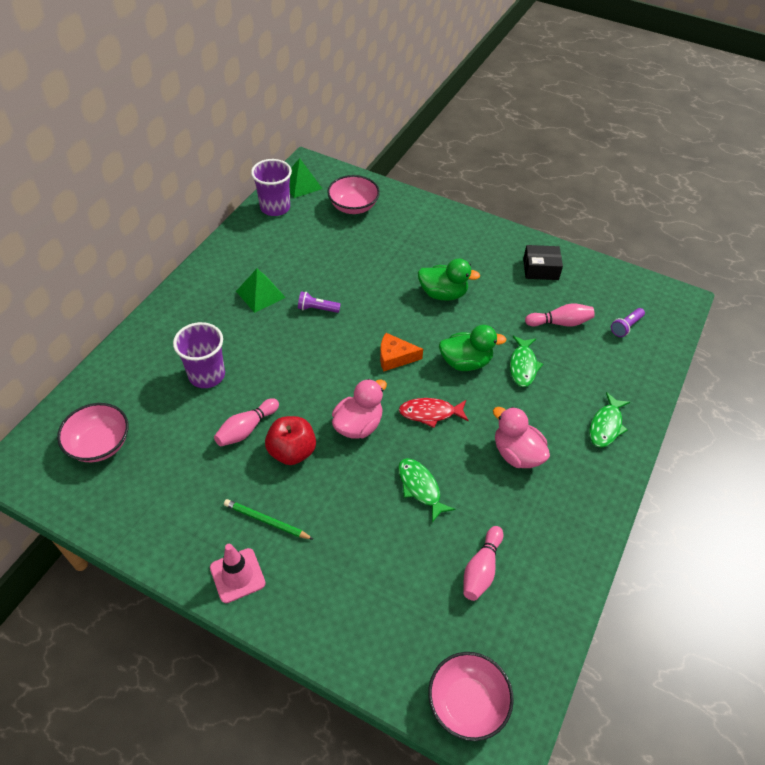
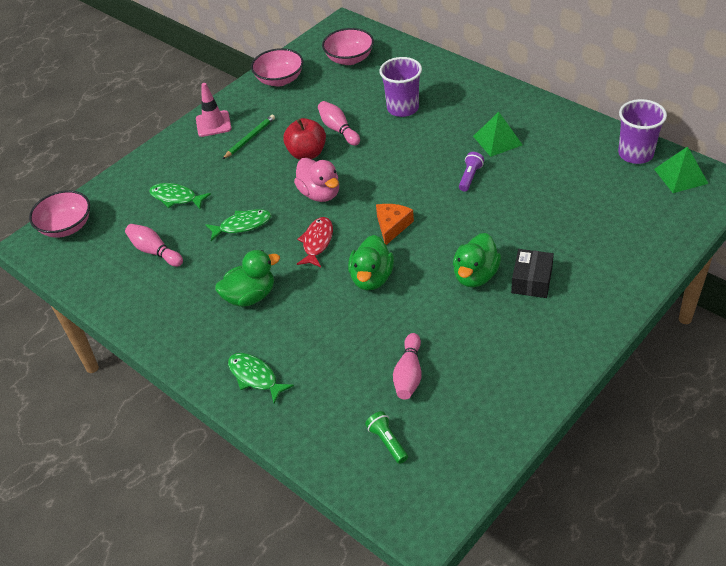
camera: 110 degrees right, 5 degrees down
(353, 207) = (636, 216): pink bowl -> pink bowl (279, 80)
(516, 454) = (250, 296): pink duck -> green duck
(523, 366) = (354, 324): green fish -> green fish (176, 198)
(540, 269) = (504, 377): black box -> black box (531, 281)
(626, 327) = (387, 442): purple flashlight -> green flashlight

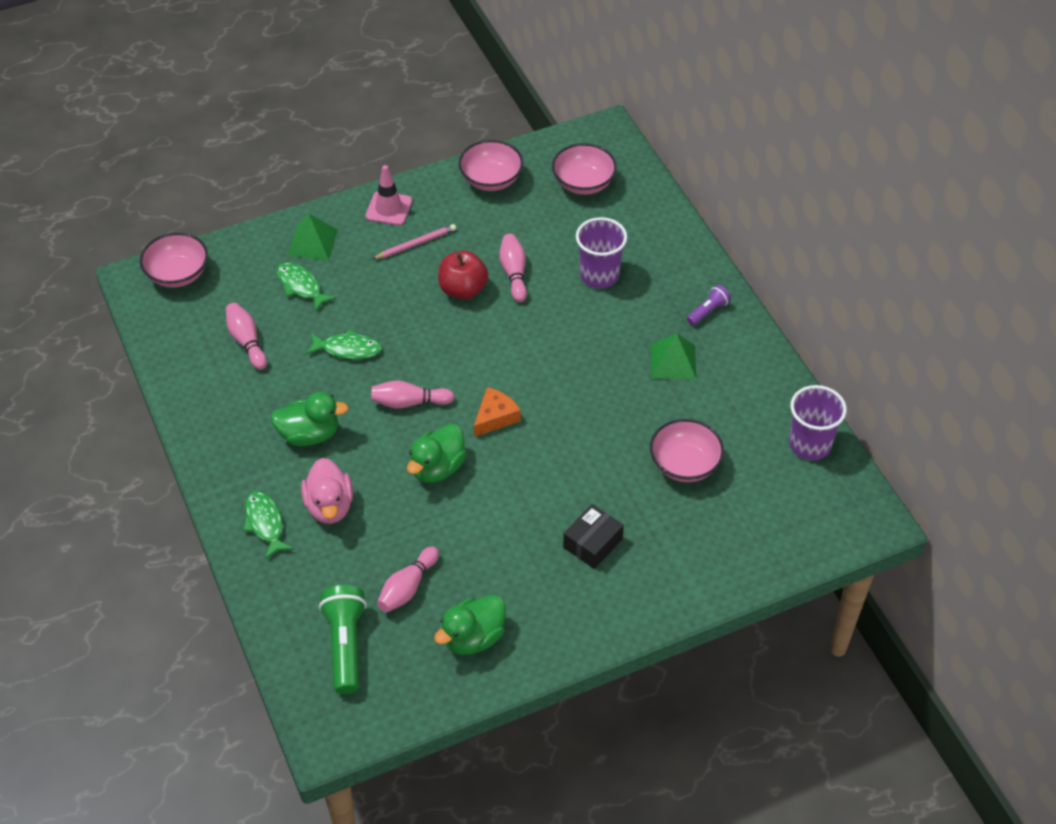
camera: 20 degrees right, 5 degrees up
(250, 138) = (415, 244): green pencil -> pink pencil
(317, 242) = (409, 402): red fish -> pink bowling pin
(320, 194) = (446, 346): pink duck -> pink duck (329, 506)
(387, 442) = (345, 645): green flashlight -> green flashlight, size x1.84
(470, 177) = (613, 394): purple flashlight -> purple flashlight (708, 311)
(475, 276) = (541, 512): green duck -> green duck (473, 638)
(558, 201) = (684, 464): none -> pink bowl
(681, 176) = (838, 493): green pyramid -> green pyramid (313, 242)

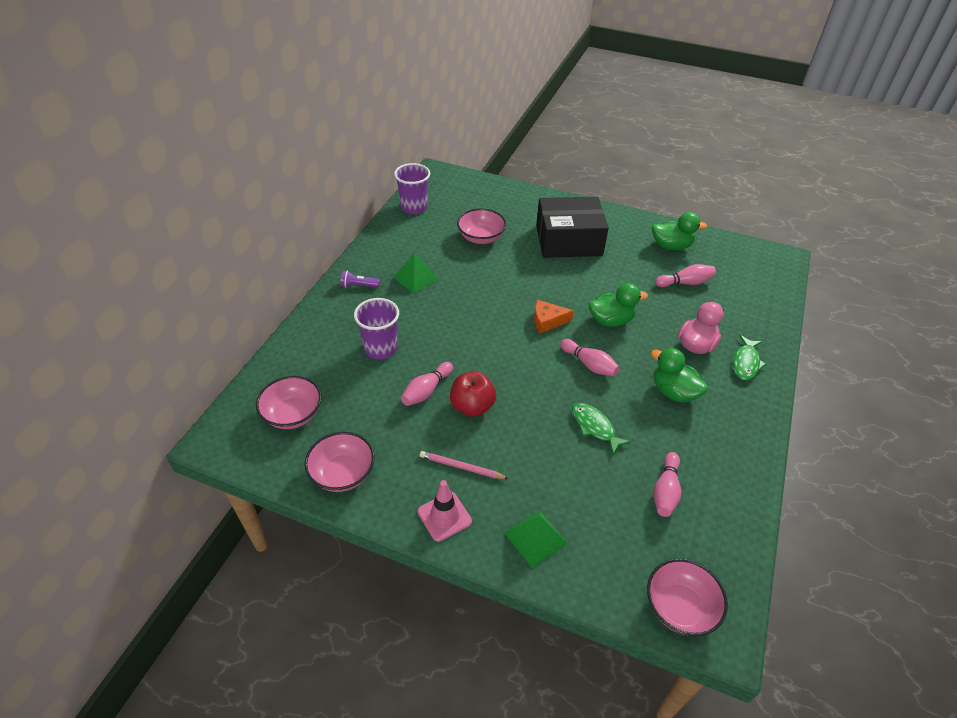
camera: 135 degrees left, 5 degrees down
(301, 286) = (582, 504): green fish -> none
(345, 645) = (742, 282): green flashlight -> none
(592, 543) = (568, 240): black box -> black box, size x2.03

